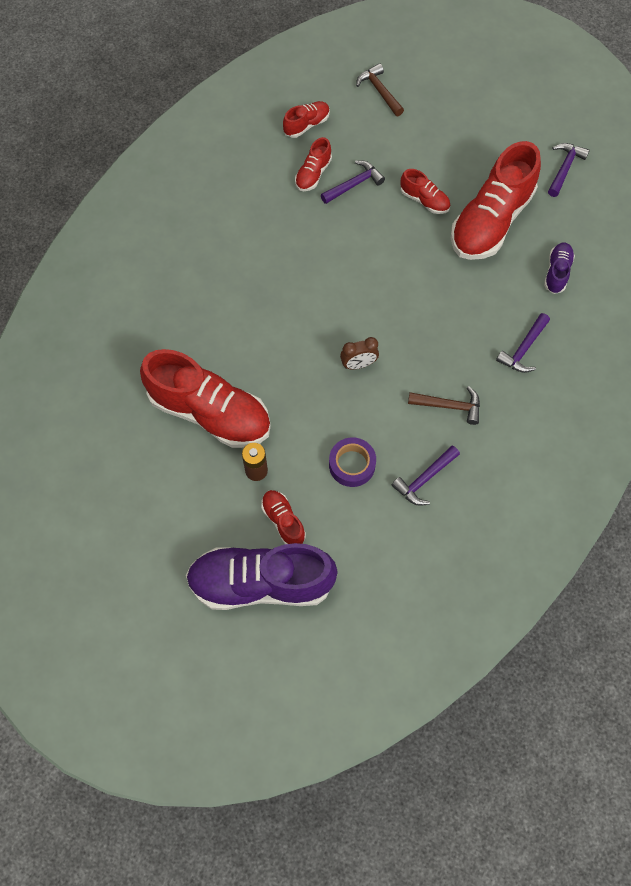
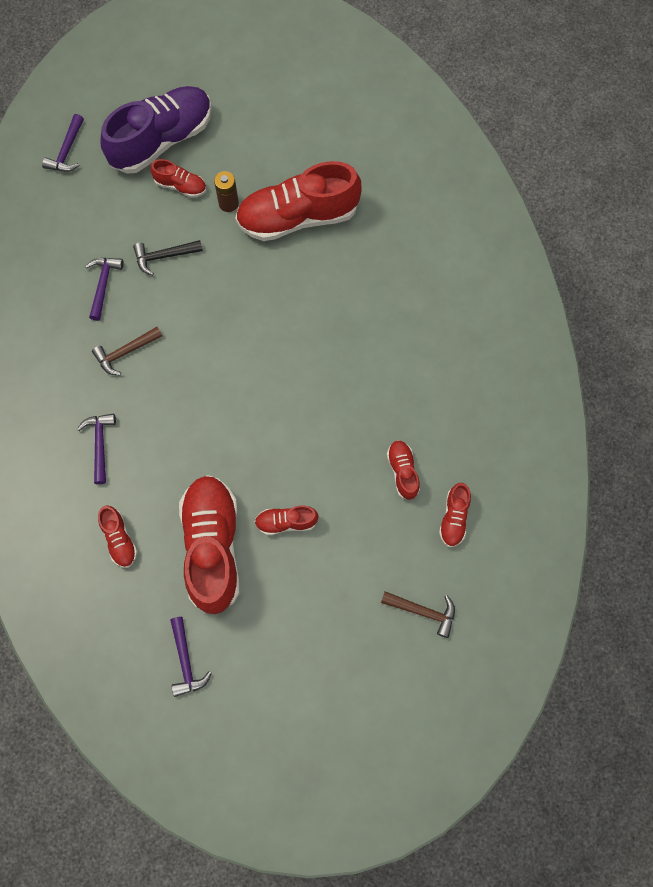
camera: 140 degrees right, 5 degrees up
(352, 465) = (164, 256): purple tape -> black hammer
(354, 184) = (359, 489): purple hammer -> purple hammer (67, 151)
(358, 364) = (221, 333): brown clock -> none
(557, 272) = (119, 539): purple shoe -> red shoe

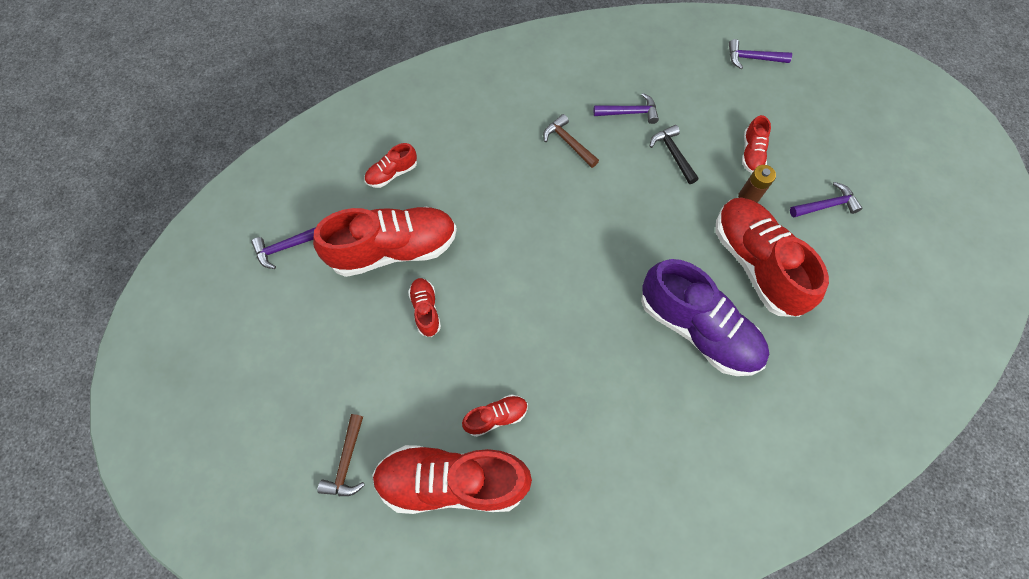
camera: 80 degrees right, 5 degrees down
(100, 444) = (477, 141): purple hammer -> purple hammer (826, 205)
(162, 140) = (794, 128): purple shoe -> purple shoe (697, 329)
(454, 518) = (452, 481): red shoe -> red shoe, size x2.18

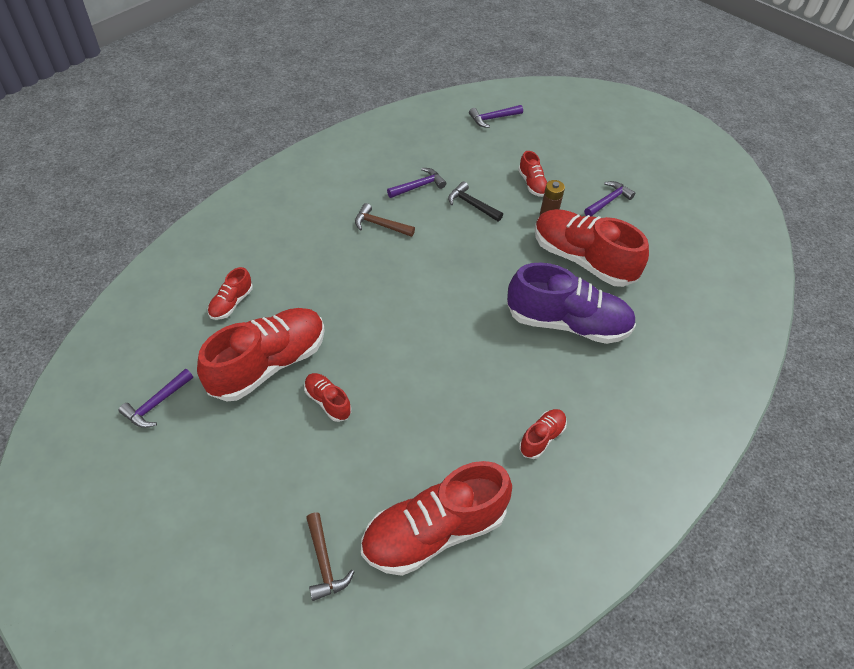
camera: 30 degrees left, 15 degrees down
(496, 417) = (442, 461): red shoe -> red shoe (541, 438)

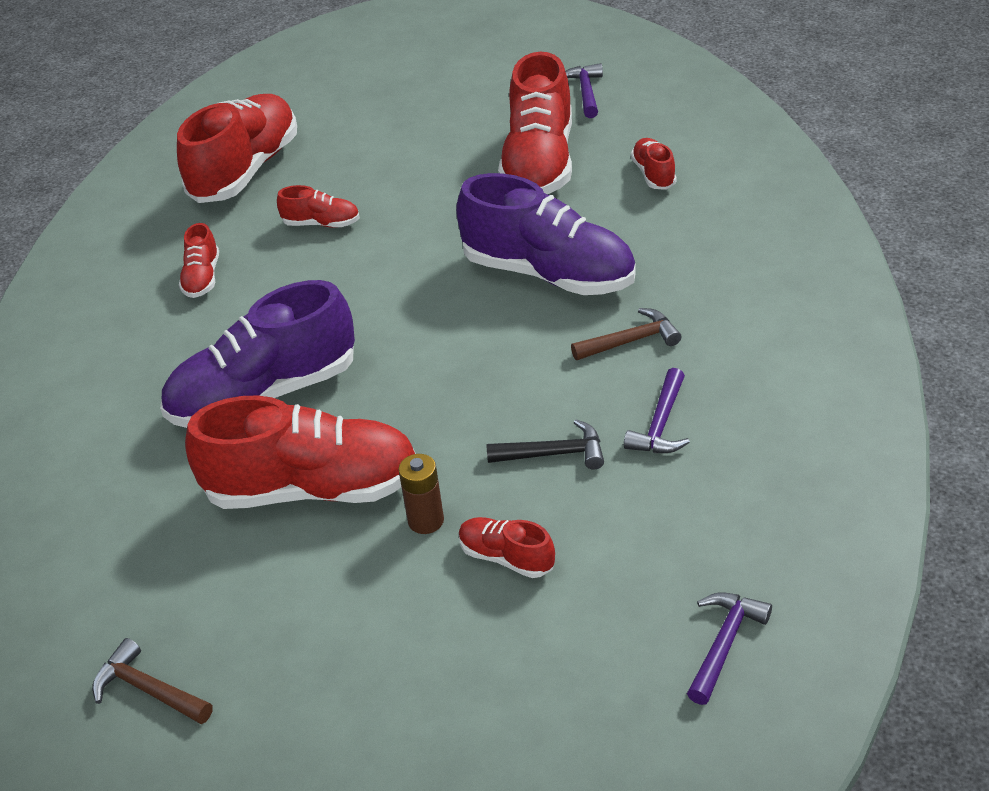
camera: 145 degrees right, 10 degrees down
(324, 562) = (316, 111): brown hammer -> brown hammer (148, 690)
(328, 402) = (444, 177): red shoe -> red shoe (321, 224)
(365, 285) = (548, 274): none -> purple shoe
(608, 201) = (353, 622): purple hammer -> none

